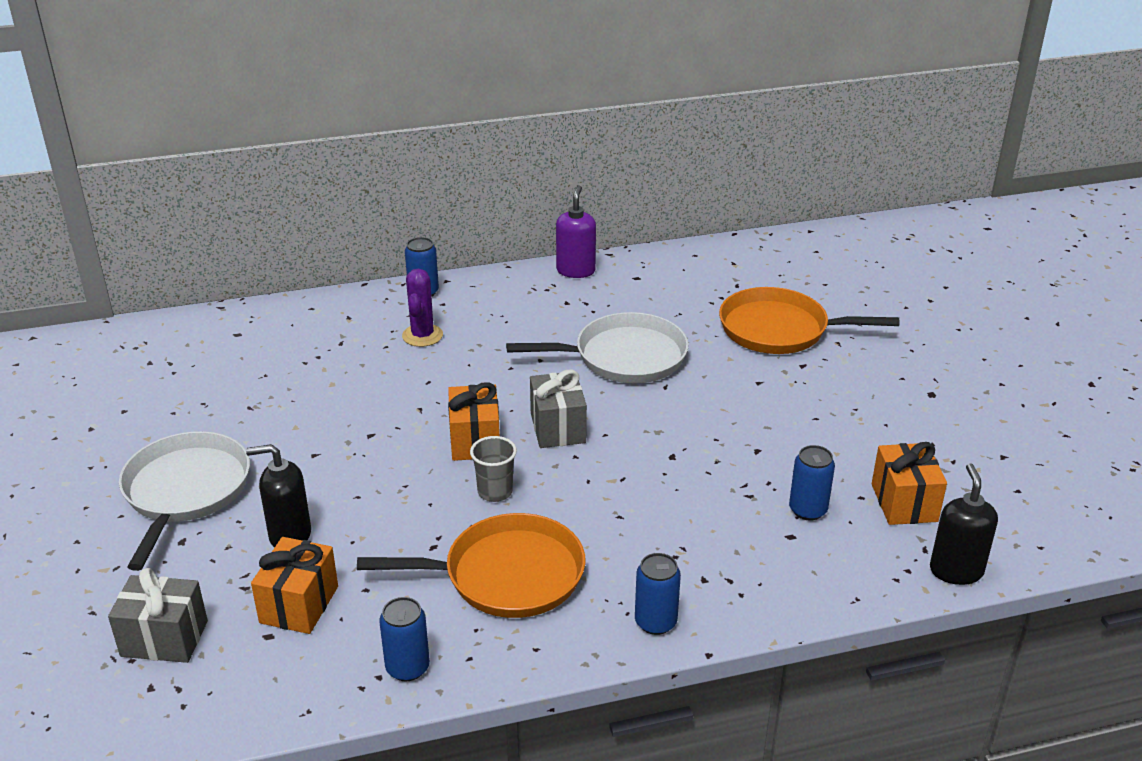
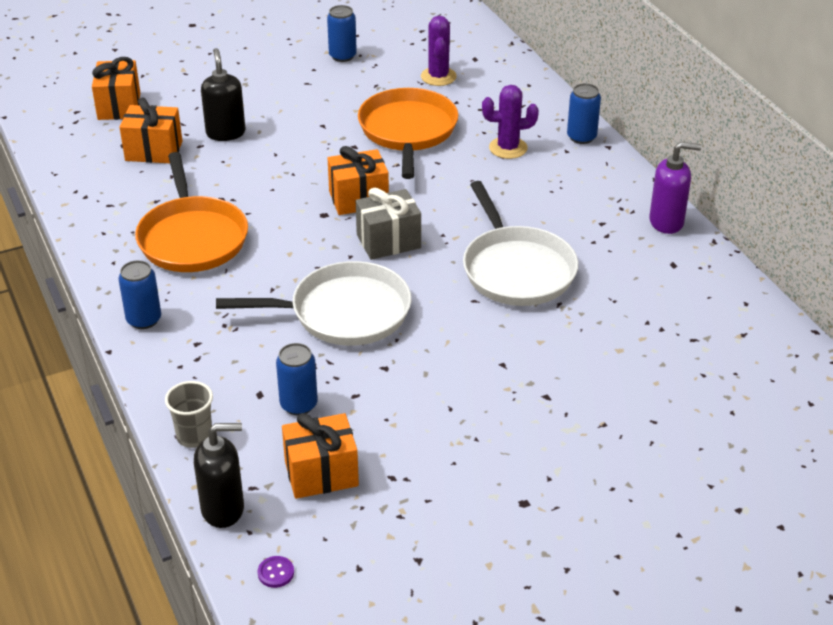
camera: 80 degrees right, 5 degrees up
(164, 638) = (119, 106): grey gift -> orange gift
(185, 491) = (268, 80): white pan -> white pan (344, 312)
(259, 362) = (438, 77): none -> purple cactus
(407, 668) = (93, 207): blue can -> blue can (342, 56)
(495, 492) = (292, 219): grey cup -> grey cup (194, 436)
(779, 329) = (612, 376): orange pan -> orange pan (408, 131)
(1032, 540) = (276, 573): none -> purple button

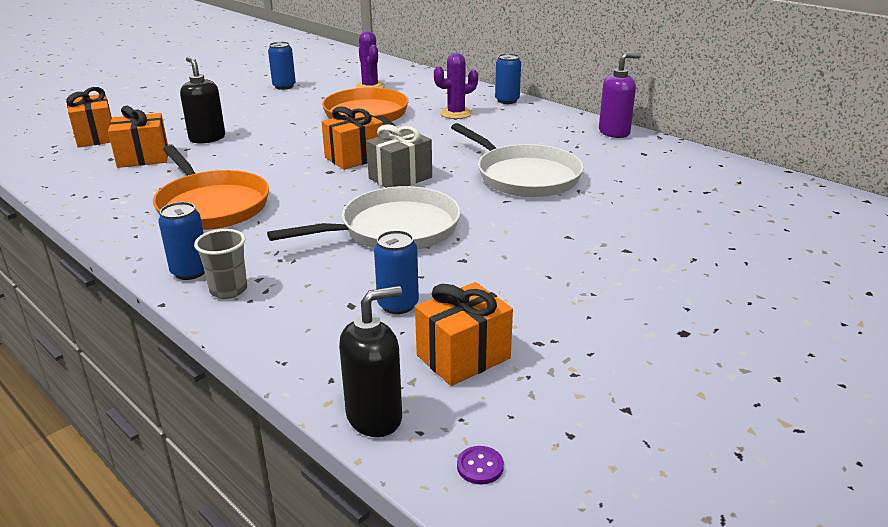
camera: 20 degrees left, 10 degrees down
(194, 436) = (300, 356): grey cup -> grey cup (228, 290)

